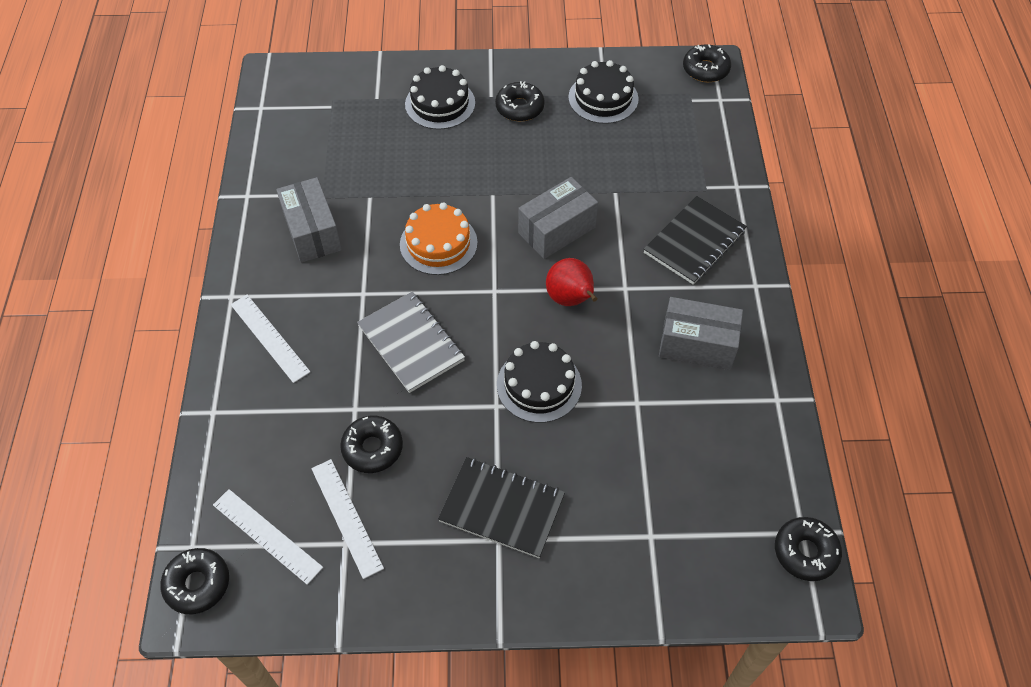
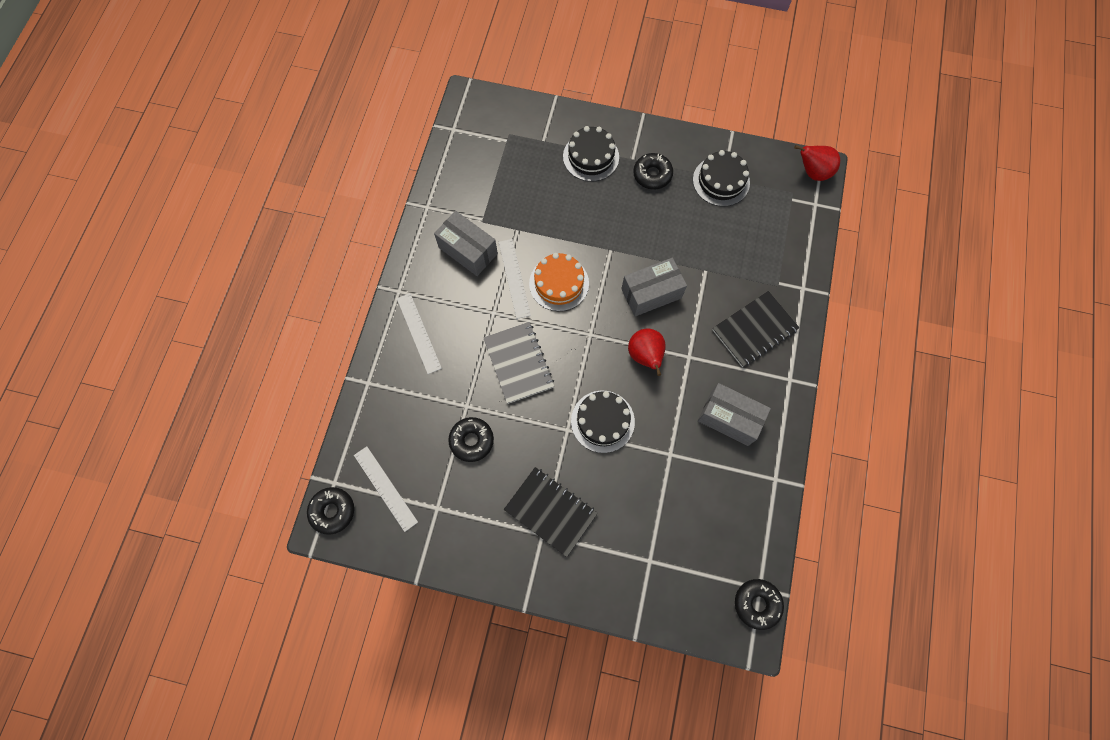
camera: 15 degrees right, 15 degrees up
(312, 232) = (468, 250): grey box -> grey box turned 45 degrees counterclockwise
(346, 517) = (442, 489): white ruler -> white ruler (514, 278)
(705, 69) = (812, 172): black donut -> red pear

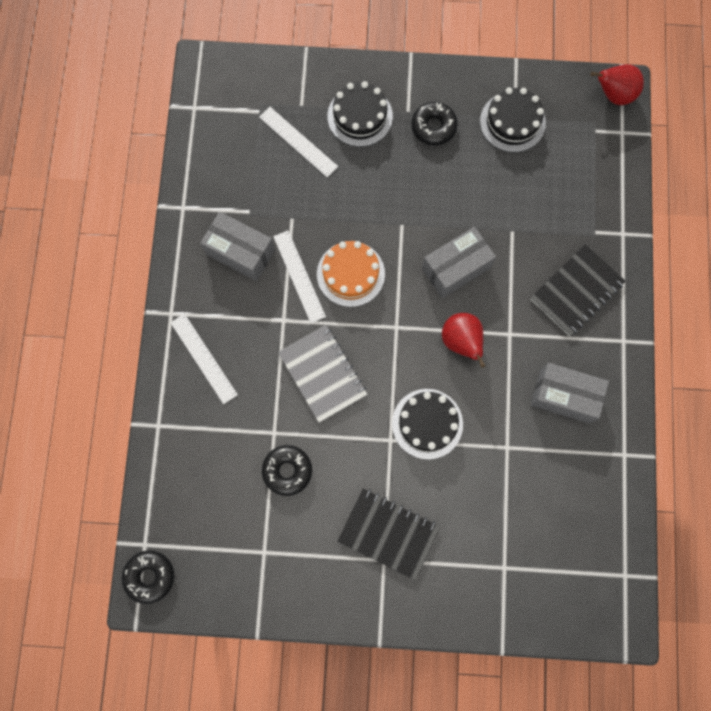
camera: 10 degrees left, 5 degrees up
(385, 488) = (202, 540): white ruler -> white ruler (298, 141)
(757, 604) = (624, 592): black donut -> none

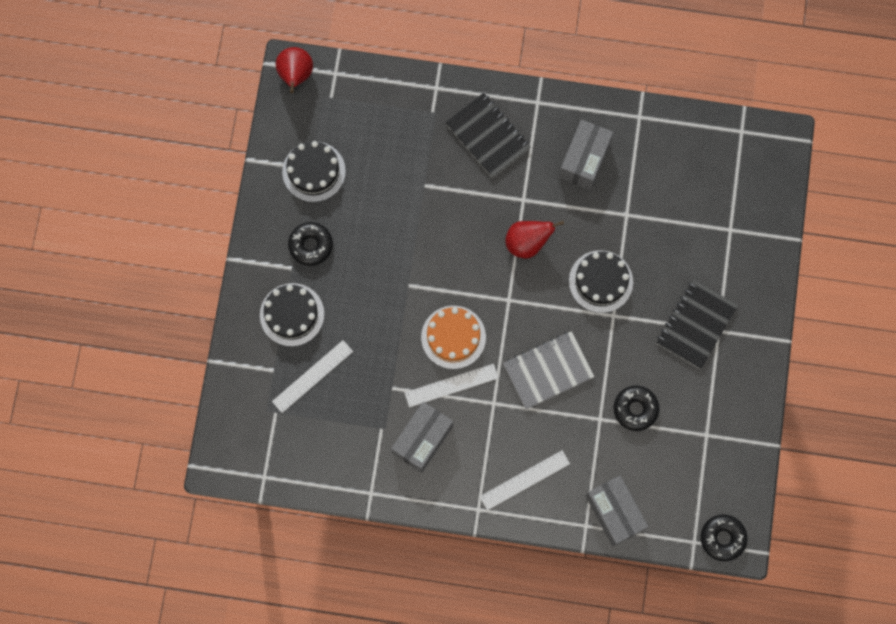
camera: 85 degrees left, 0 degrees up
(456, 268) = (456, 240): grey box -> grey box (614, 512)

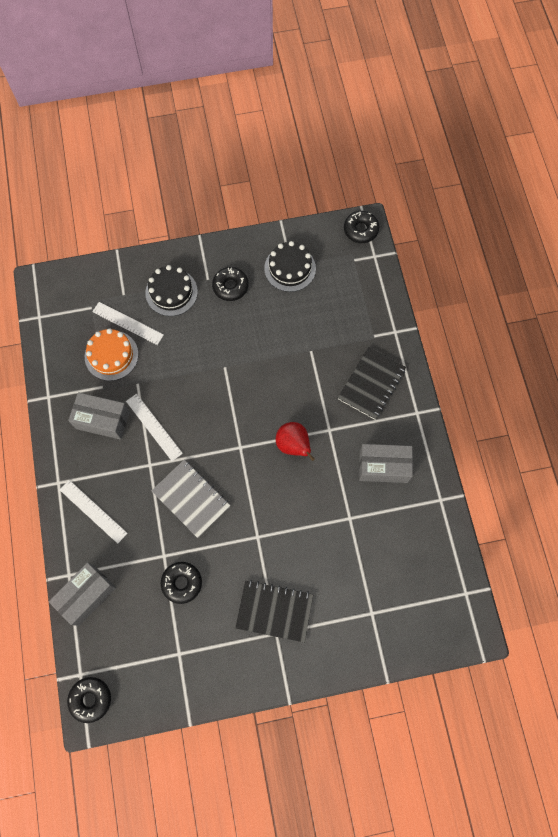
camera: 70 degrees right, 5 degrees down
(296, 75) = (360, 230): red pear -> black donut
(453, 337) = (194, 415): orange cake -> orange cake (111, 355)
(600, 281) = (283, 516): black cake -> none

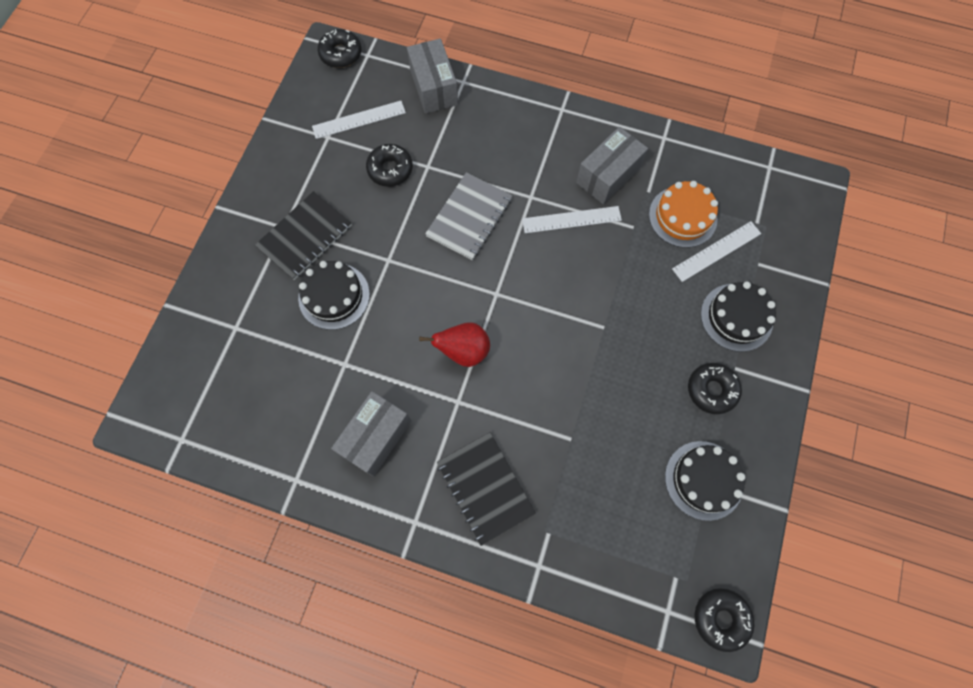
camera: 120 degrees right, 0 degrees up
(93, 511) = (513, 126): white ruler -> white ruler (359, 119)
(191, 499) = (469, 217): grey notebook -> grey notebook turned 45 degrees counterclockwise
(307, 558) = (334, 296): none -> black cake

